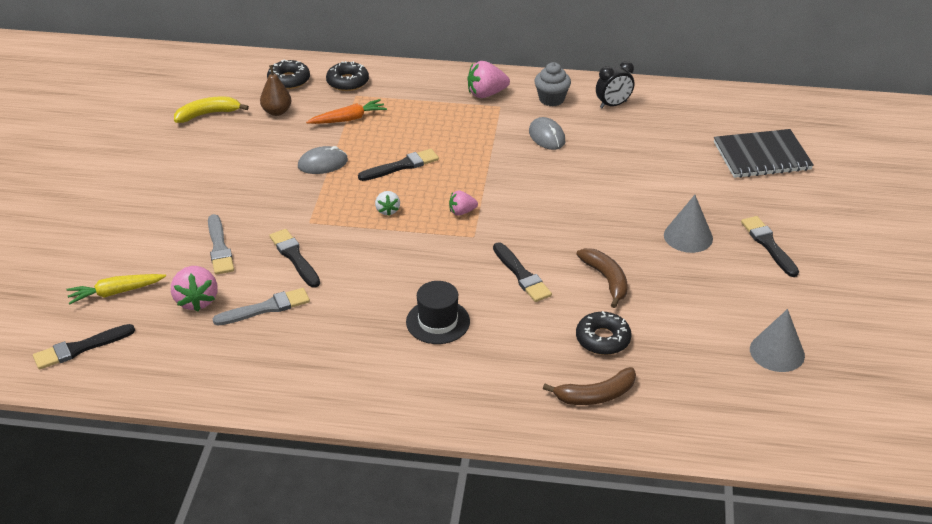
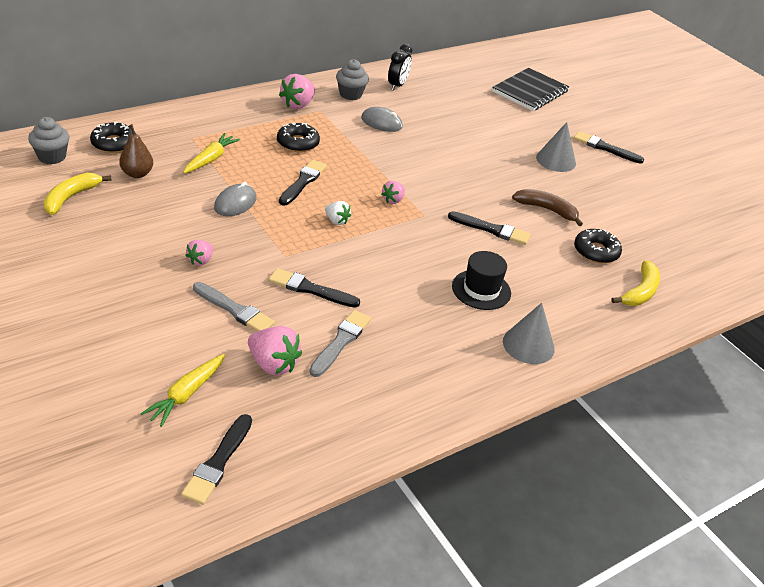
camera: 45 degrees left, 0 degrees up
(231, 76) = (52, 157): none -> grey cupcake
(240, 199) = (200, 261): none -> pink strawberry
(347, 82) = (171, 129): black donut -> black donut (298, 143)
(348, 119) = (210, 159): orange carrot -> yellow carrot
(596, 395) = (640, 292): brown banana -> yellow banana
(777, 352) = (693, 214): grey cone -> grey cone (528, 345)

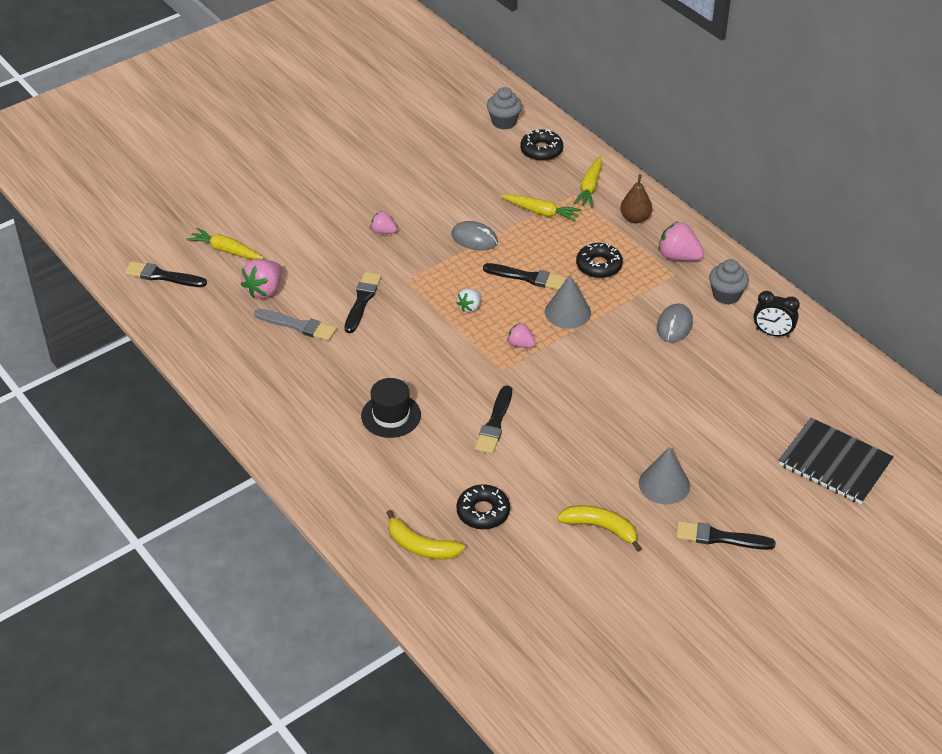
camera: 90 degrees right, 5 degrees up
(71, 198) = (447, 145): yellow banana -> yellow banana (600, 528)
(137, 174) = (498, 173): brown pear -> brown pear (635, 218)
(185, 128) = (590, 187): none -> yellow carrot
(235, 310) = (324, 260): grey brush -> none
(528, 345) = (317, 450): grey cone -> grey cone (567, 312)
(547, 210) = (550, 471): brown banana -> none
(604, 148) = (720, 538): black brush -> black brush turned 105 degrees counterclockwise

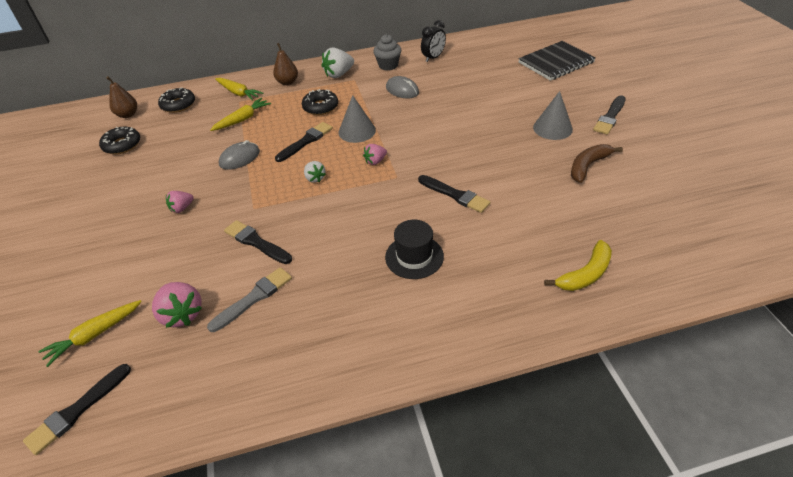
camera: 65 degrees left, 0 degrees up
(483, 512) = (554, 225): black donut -> black donut (122, 145)
(504, 122) = (128, 115): grey cupcake -> brown pear
(600, 528) = (588, 166): yellow banana -> brown banana
(678, 257) = (339, 74): pink strawberry -> white strawberry

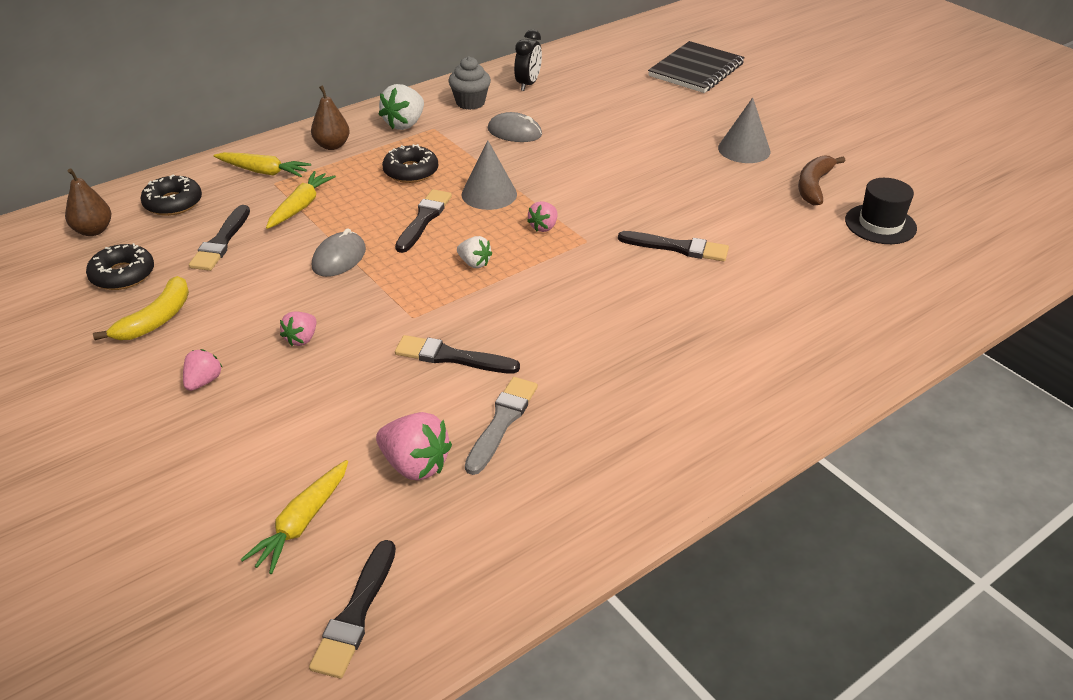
camera: 25 degrees left, 5 degrees down
(112, 223) = (203, 381): none -> pink strawberry
(414, 256) = (677, 327): black hat -> black hat (880, 224)
(585, 274) = (885, 302): yellow banana -> yellow banana (156, 319)
(610, 117) = (803, 126): black brush -> black brush (221, 242)

